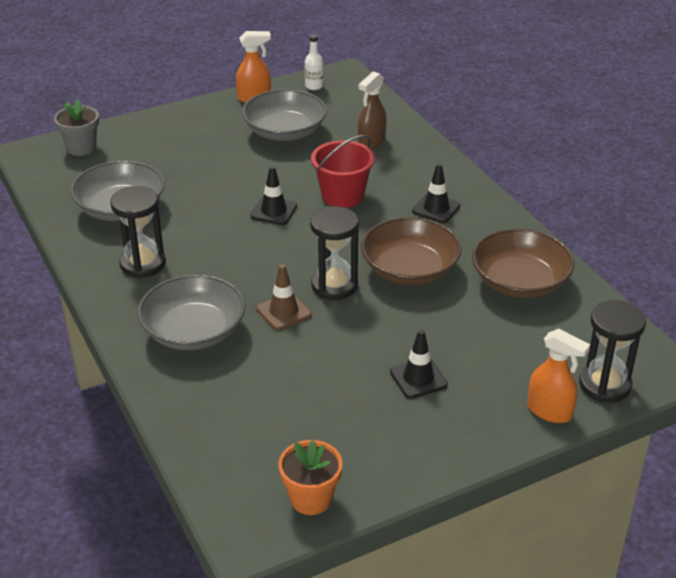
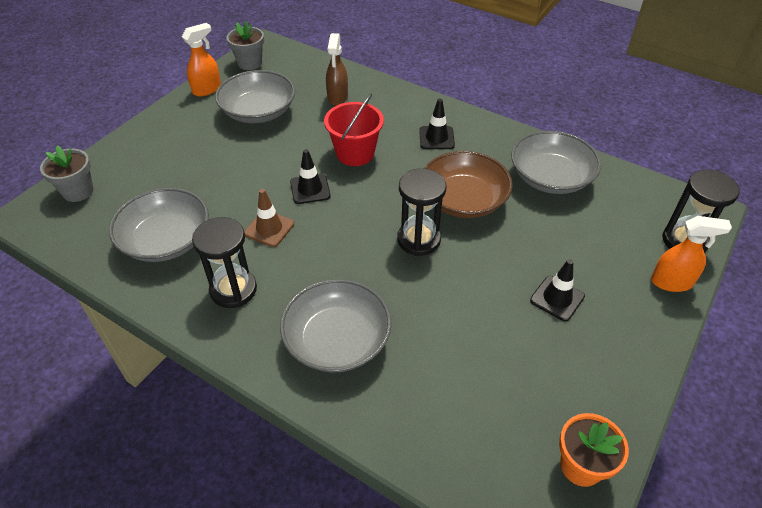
camera: 30 degrees left, 10 degrees up
(283, 312) = (399, 284): brown traffic cone -> brown traffic cone (269, 228)
(314, 86) = (249, 63): white bottle -> grey flower pot
(519, 282) = (550, 177): brown bowl -> grey bowl

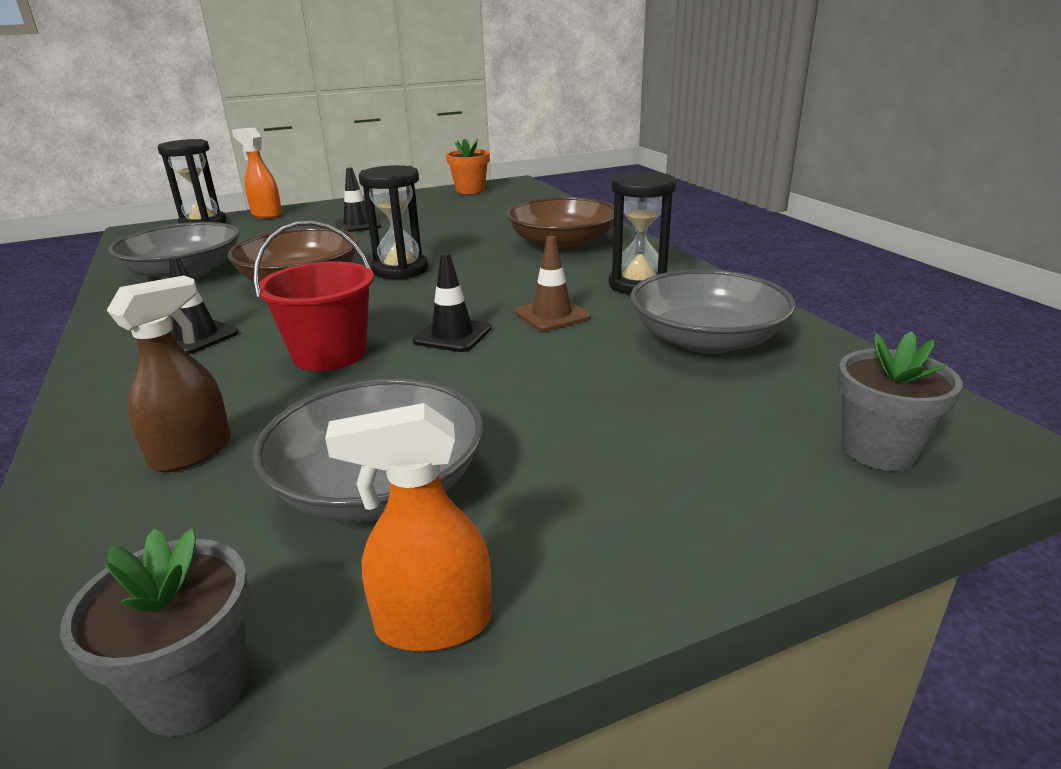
camera: 145 degrees left, 20 degrees down
(337, 340) = (562, 243): grey bowl -> brown bowl

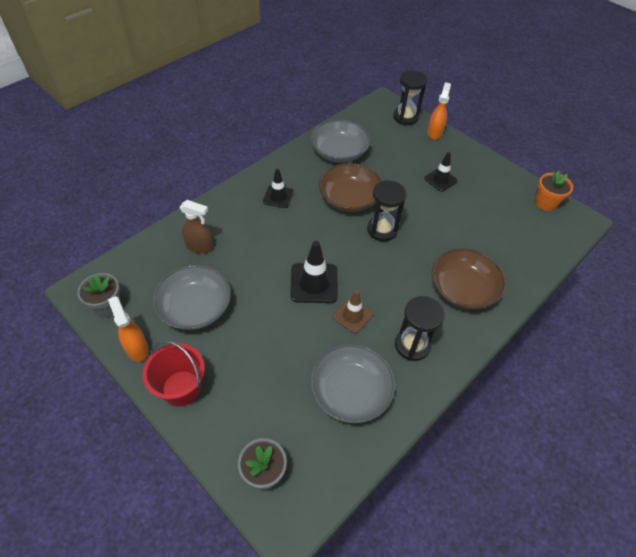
camera: 65 degrees right, 25 degrees up
(329, 354) = (279, 248): red bucket -> red bucket (181, 388)
(452, 335) = (314, 283): black traffic cone -> black traffic cone, size x1.54

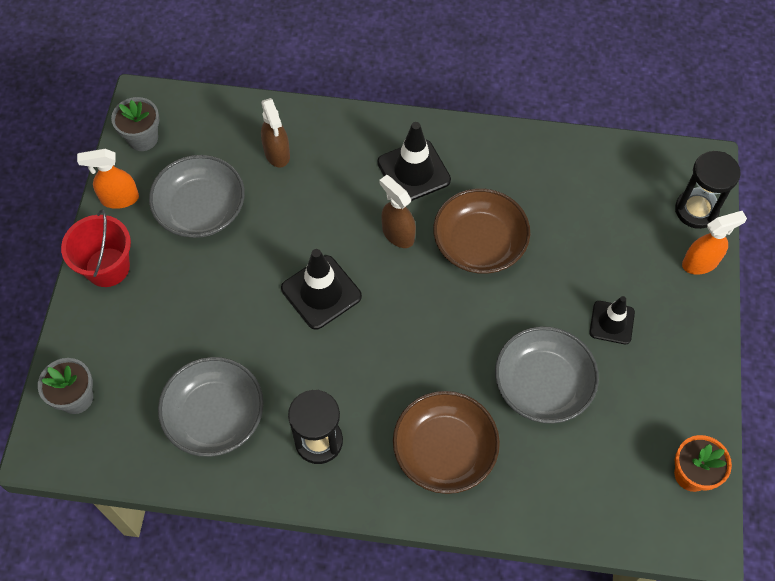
camera: 55 degrees right, 10 degrees up
(137, 348) = (119, 199): orange spray bottle -> orange spray bottle turned 120 degrees counterclockwise
(278, 196) = (413, 171): black traffic cone -> black traffic cone, size x1.54
(310, 227) = (397, 234): none -> brown spray bottle
(339, 152) = (549, 180): grey bowl -> grey bowl (542, 384)
(352, 315) = (309, 358): brown traffic cone -> none
(382, 230) = (460, 309): black hourglass -> none

